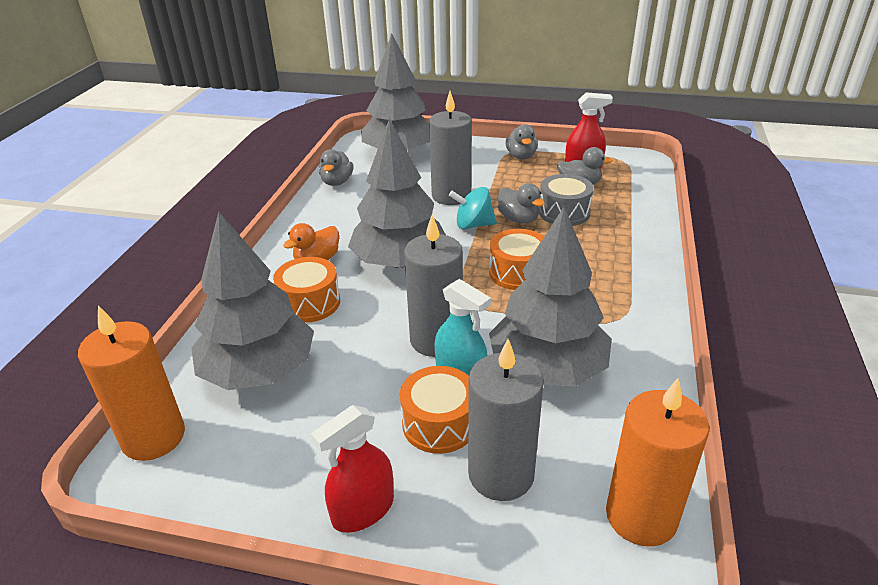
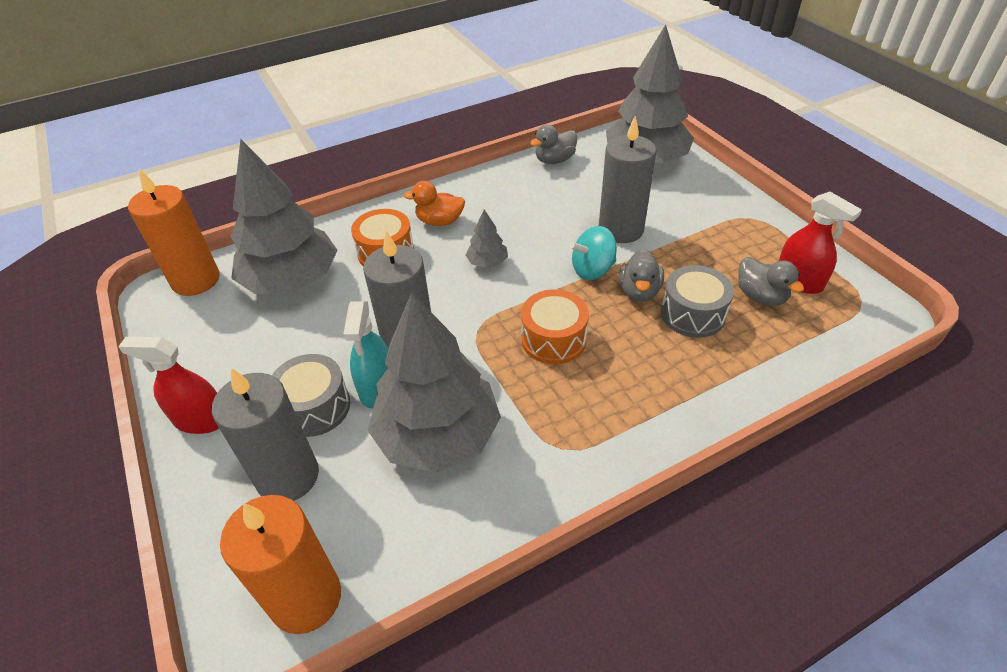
camera: 50 degrees right, 10 degrees up
(399, 261) = (487, 262): grey tree -> grey tree, size x0.42
(439, 423) = (315, 407): orange drum -> grey drum
(473, 225) = (592, 270): turquoise spinning top -> turquoise spinning top turned 75 degrees counterclockwise
(521, 156) = (754, 229): grey duck -> none

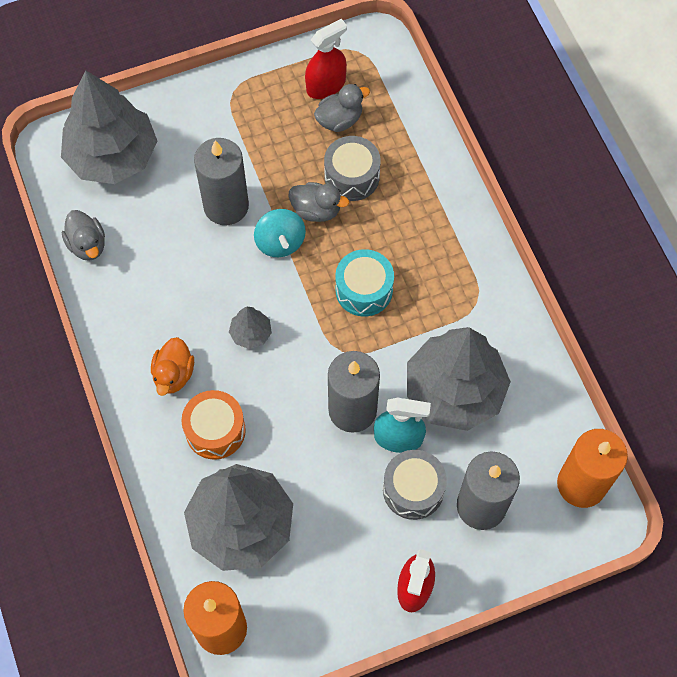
camera: 85 degrees left, 20 degrees up
(553, 339) = (364, 290): orange drum -> turquoise drum

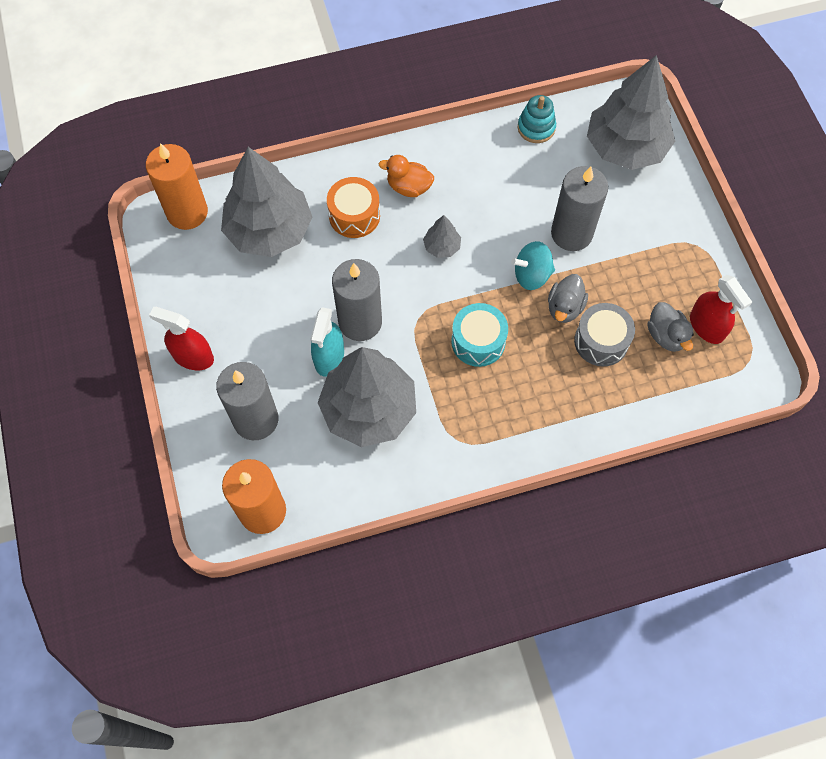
camera: 95 degrees right, 0 degrees up
(87, 245) = (536, 128): grey duck -> turquoise stacking toy
(413, 489) = (279, 364): grey drum -> none

